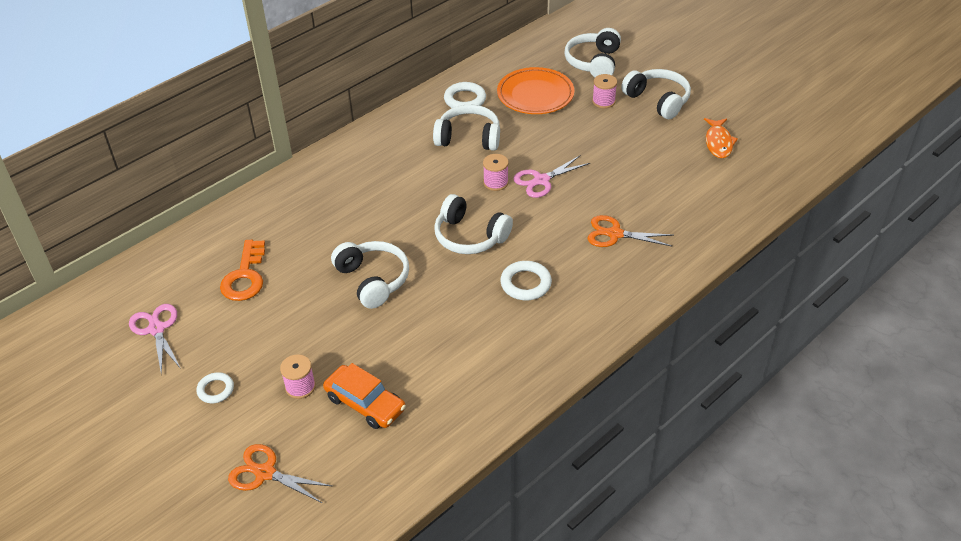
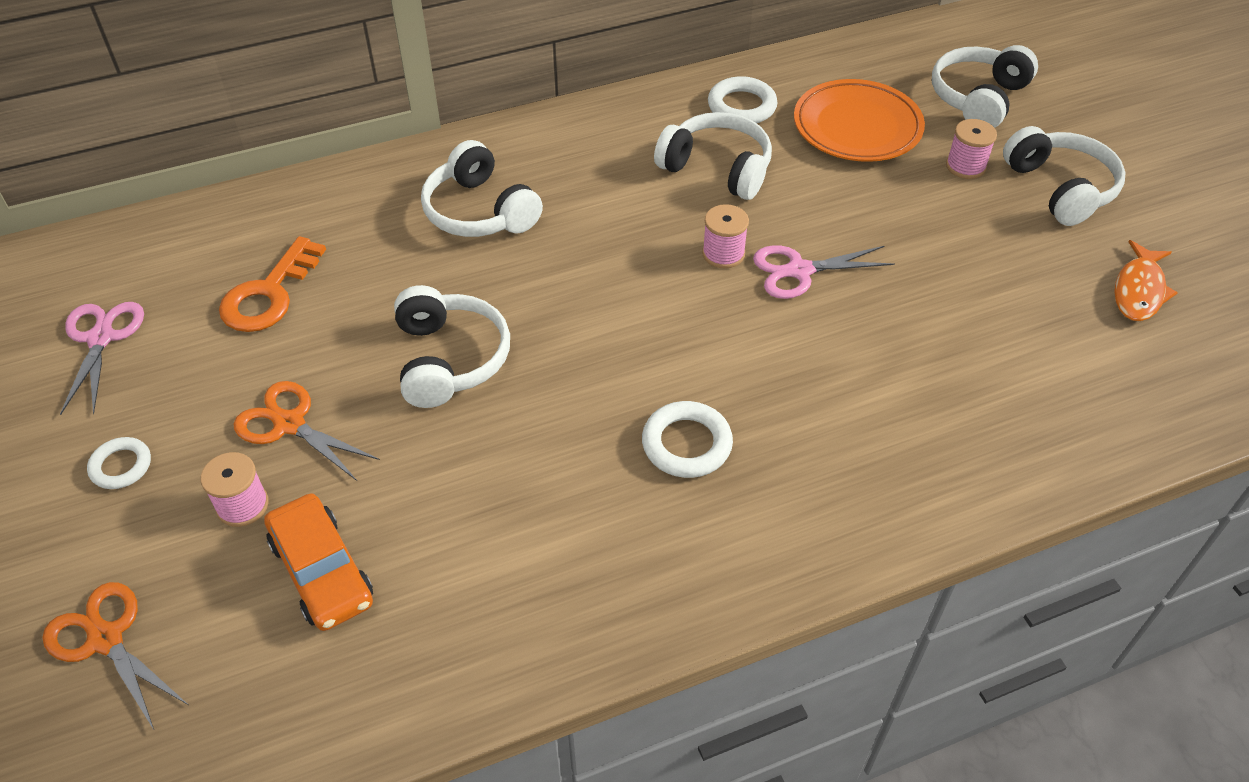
camera: 20 degrees right, 5 degrees up
(470, 236) = (636, 332): white headphones -> white headphones (479, 211)
(615, 234) = (880, 402): orange scissors -> orange scissors (289, 424)

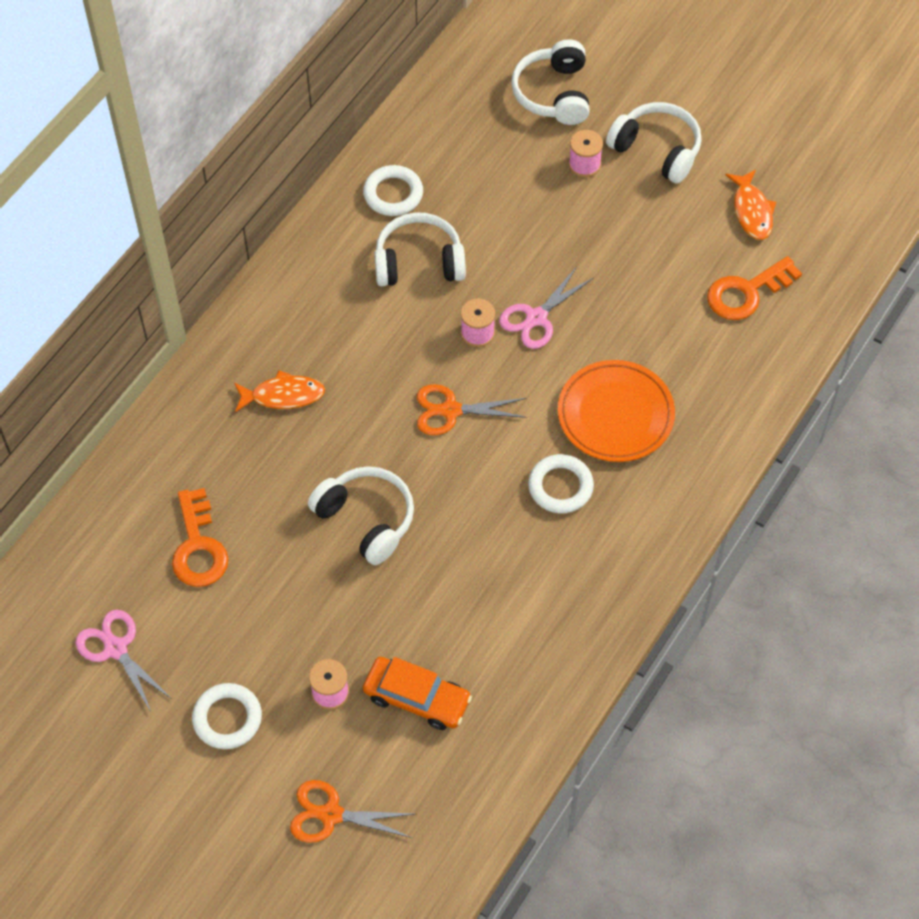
camera: 35 degrees left, 10 degrees up
(121, 466) = (227, 718): white ring -> white ring, size x1.51
(289, 424) = (306, 625): orange scissors -> orange scissors (450, 410)
(479, 211) = (283, 395): white headphones -> orange fish
(857, 127) = (488, 169): orange plate -> orange plate (615, 415)
(1075, 365) = (746, 292): none -> orange key

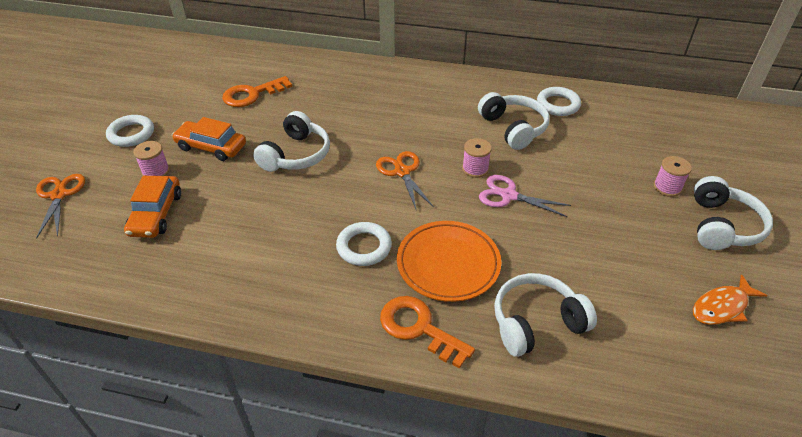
camera: 70 degrees right, 15 degrees down
(115, 648) = (175, 83): pink scissors -> none
(283, 395) = (374, 99): orange fish -> none
(304, 618) = (211, 147): none -> orange car
(553, 93) = (713, 156): white headphones -> white headphones (536, 322)
(746, 292) = (632, 325): orange key -> orange key (419, 328)

